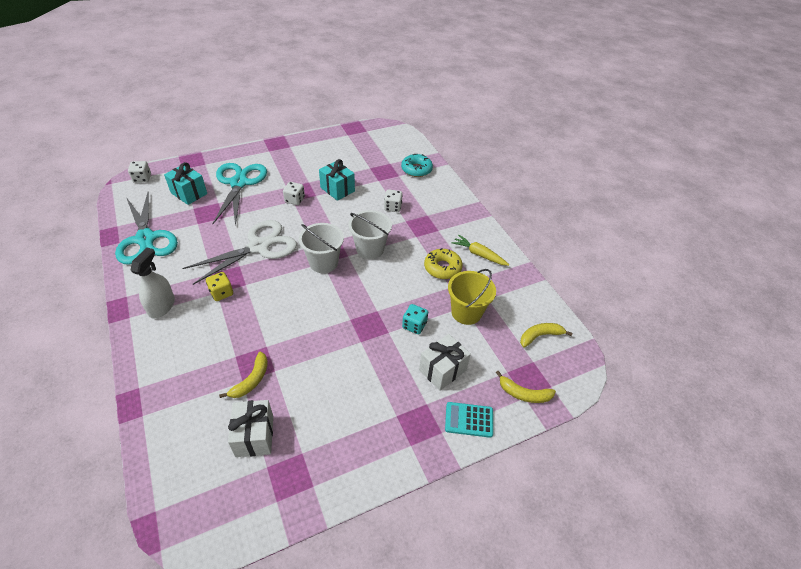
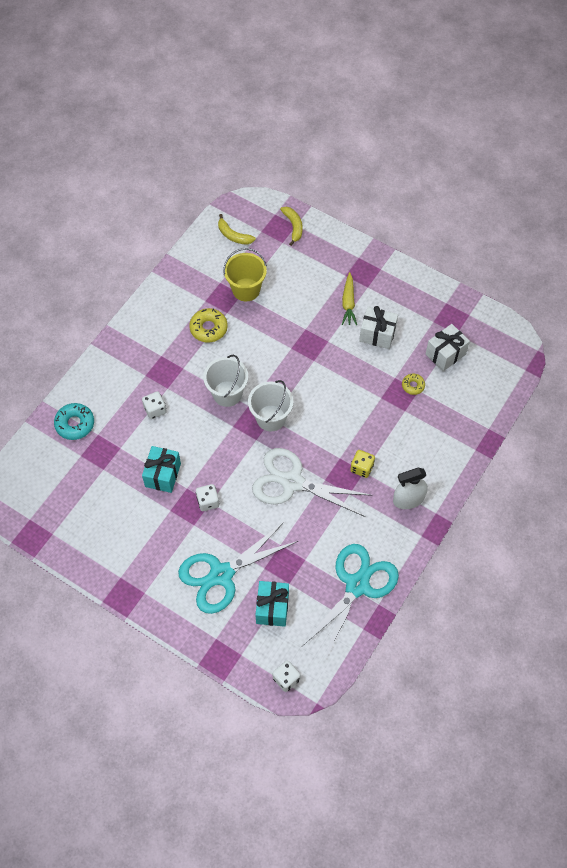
camera: 120 degrees left, 15 degrees up
(251, 380) = (413, 386): yellow banana -> yellow donut
(414, 325) = (286, 316): turquoise dice -> none
(442, 370) = (311, 279): white gift -> white gift (377, 334)
(469, 420) = (338, 247): turquoise calculator -> none
(479, 254) = (171, 310): yellow carrot -> yellow carrot (348, 303)

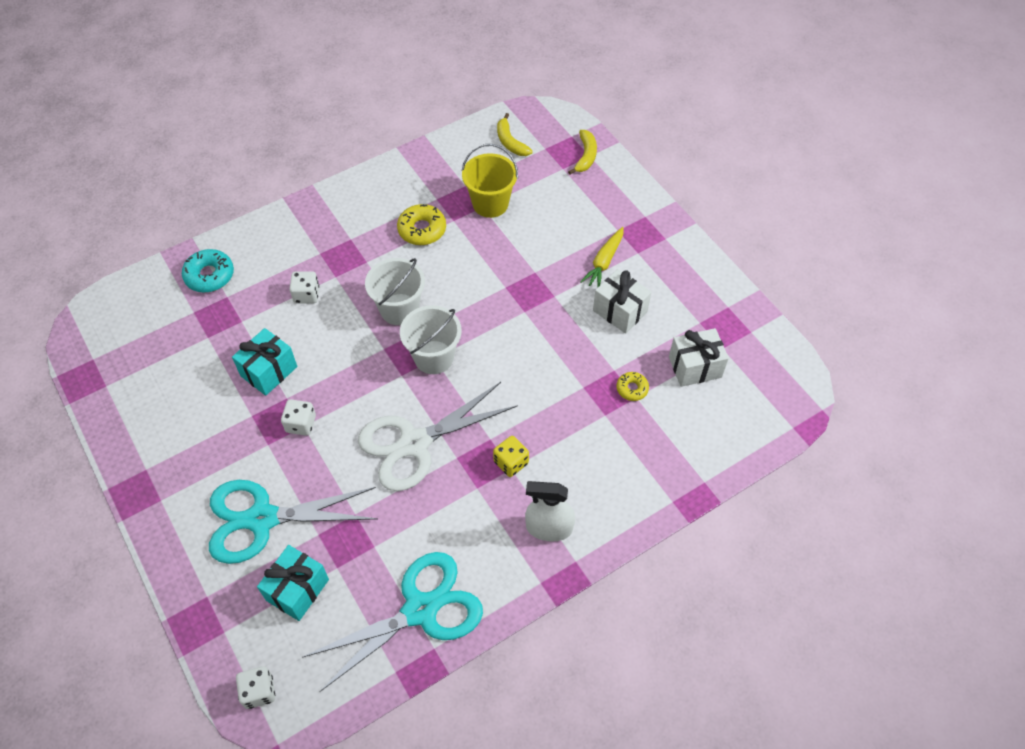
camera: 25 degrees right, 5 degrees down
(292, 482) = (414, 444): white scissors -> white scissors turned 75 degrees counterclockwise

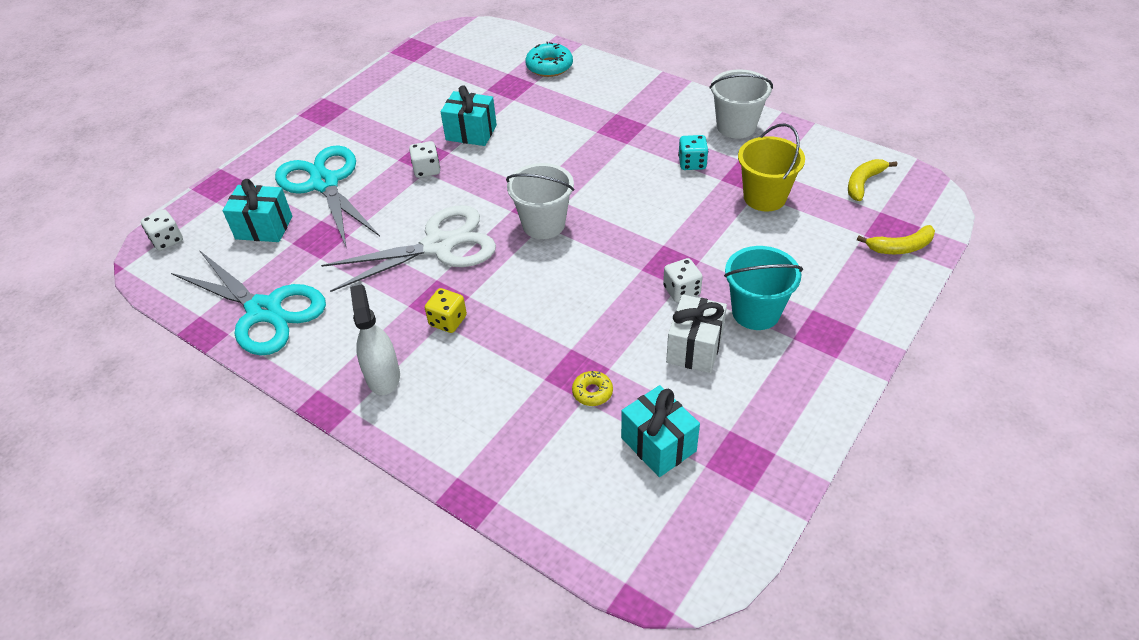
camera: 70 degrees right, 10 degrees down
(306, 295) = (564, 123): white dice -> white dice (681, 291)
(399, 309) = (585, 182): white bucket -> white bucket (736, 126)
(414, 444) = (439, 246): white scissors -> white scissors turned 120 degrees clockwise
(422, 230) = (692, 163): yellow donut -> turquoise dice
(604, 262) = (756, 312): yellow carrot -> turquoise bucket
(695, 367) = (658, 444): white gift -> turquoise gift

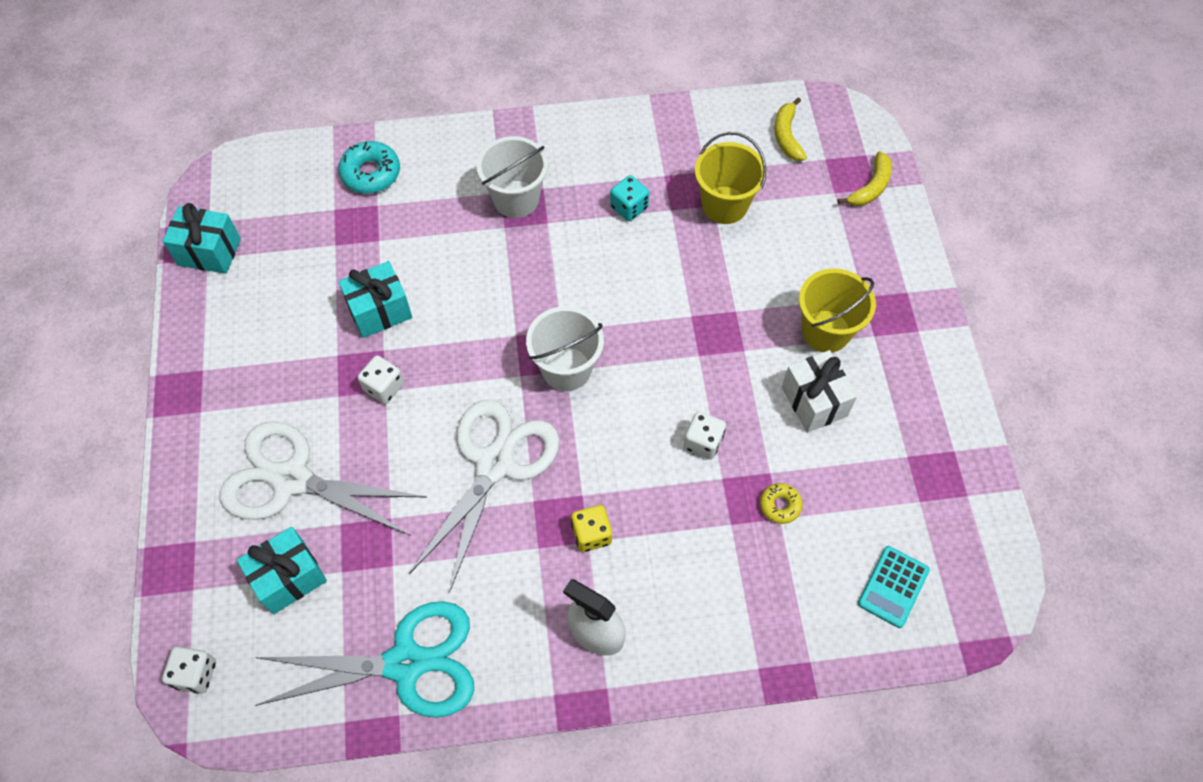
camera: 45 degrees left, 15 degrees up
(324, 183) = (291, 479): turquoise scissors -> white scissors
(616, 504) = (893, 587): none -> turquoise calculator
(658, 444) = (872, 511): turquoise gift -> turquoise gift (209, 252)
(681, 291) = (751, 353): white dice -> white dice (703, 442)
(736, 126) = (626, 138): white bucket -> white bucket (516, 199)
(756, 312) = (826, 331): turquoise bucket -> yellow bucket

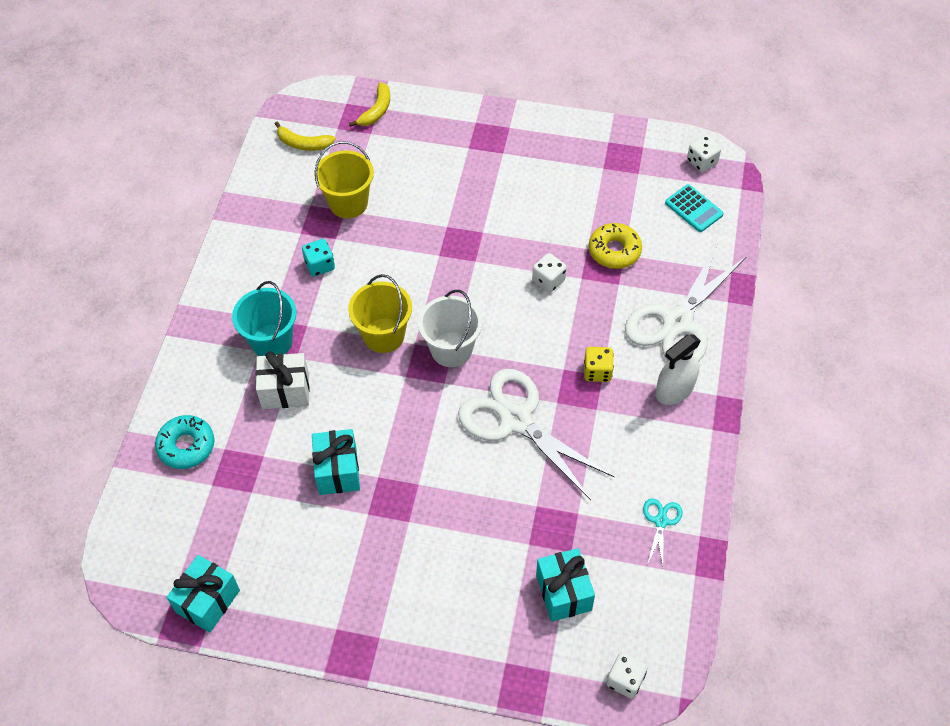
camera: 70 degrees left, 5 degrees down
(291, 479) = (475, 573): white scissors -> white scissors (677, 322)
(384, 387) = (414, 484): white dice -> white dice (702, 162)
(406, 663) = (661, 521): turquoise scissors -> turquoise scissors, size x0.43
(516, 199) = (272, 341): white bucket -> turquoise bucket
(780, 505) = (614, 251): yellow donut -> yellow donut, size x1.68
(814, 401) = (541, 205): white gift -> white gift (285, 391)
(826, 331) = (487, 179): yellow bucket -> yellow bucket (384, 335)
(871, 187) = (376, 110): yellow banana -> yellow banana turned 60 degrees clockwise

